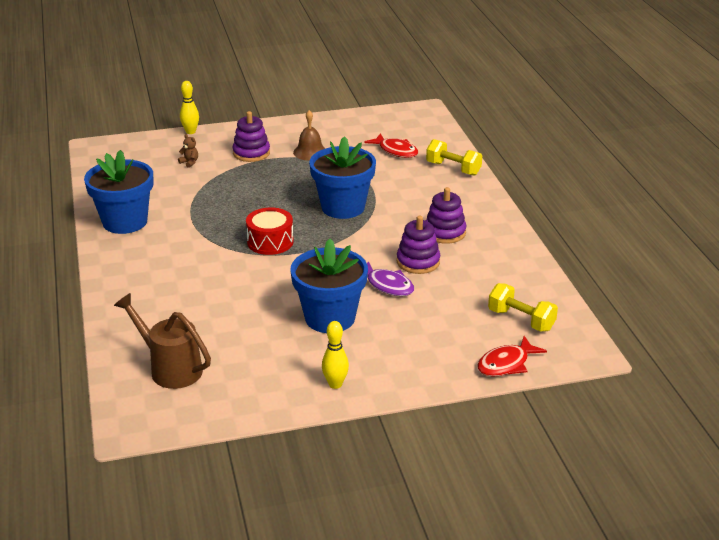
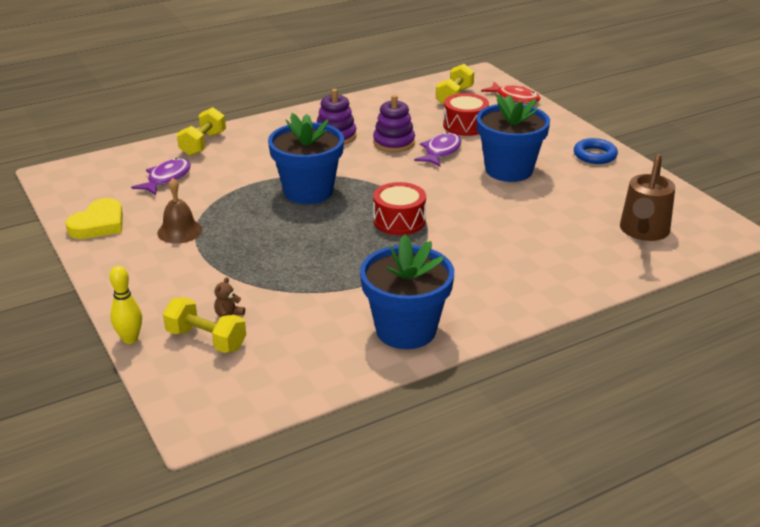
camera: 105 degrees left, 0 degrees up
(171, 154) = (206, 340): none -> yellow dumbbell
(251, 153) = (190, 273): purple stacking toy -> none
(335, 384) = (595, 155): yellow bowling pin -> blue ring
(337, 125) = (99, 224): none -> yellow heart
(396, 151) = (167, 178): red fish -> purple fish
(442, 312) = (465, 125): none -> red drum

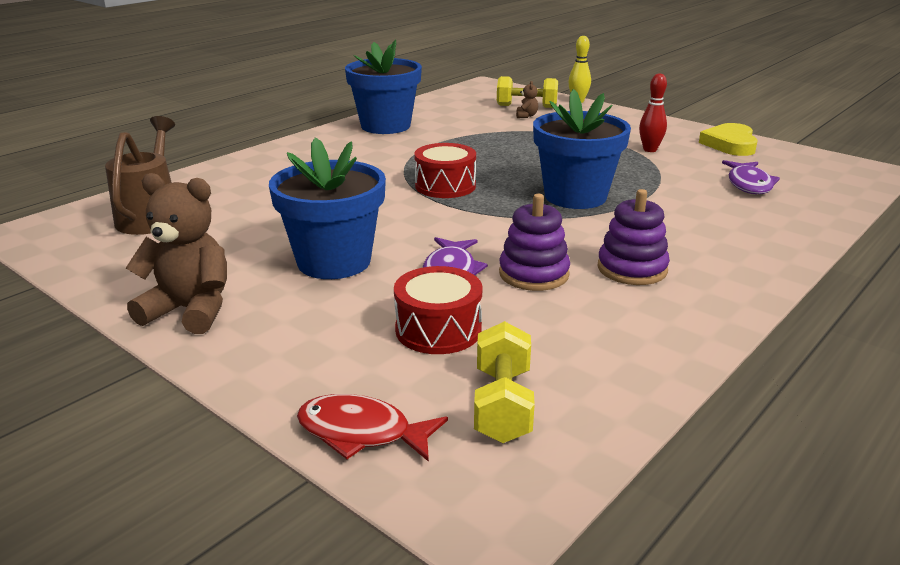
camera: 160 degrees right, 5 degrees down
(179, 231) = (650, 150): brown bell -> red bowling pin
(203, 144) = (788, 226): yellow dumbbell -> none
(595, 155) = (190, 310): blue ring -> brown teddy bear

